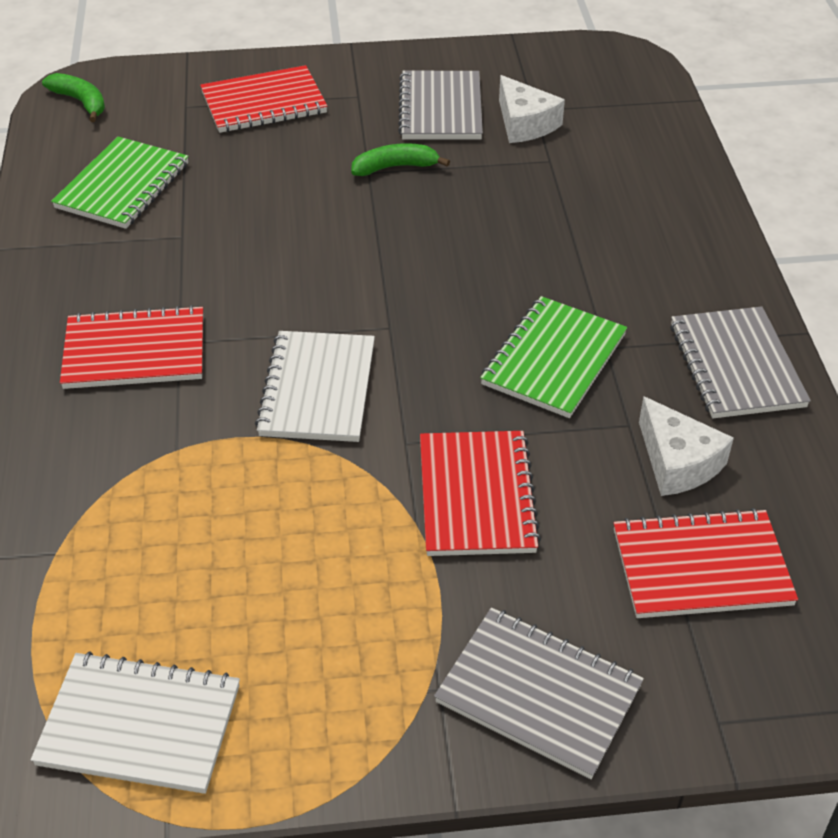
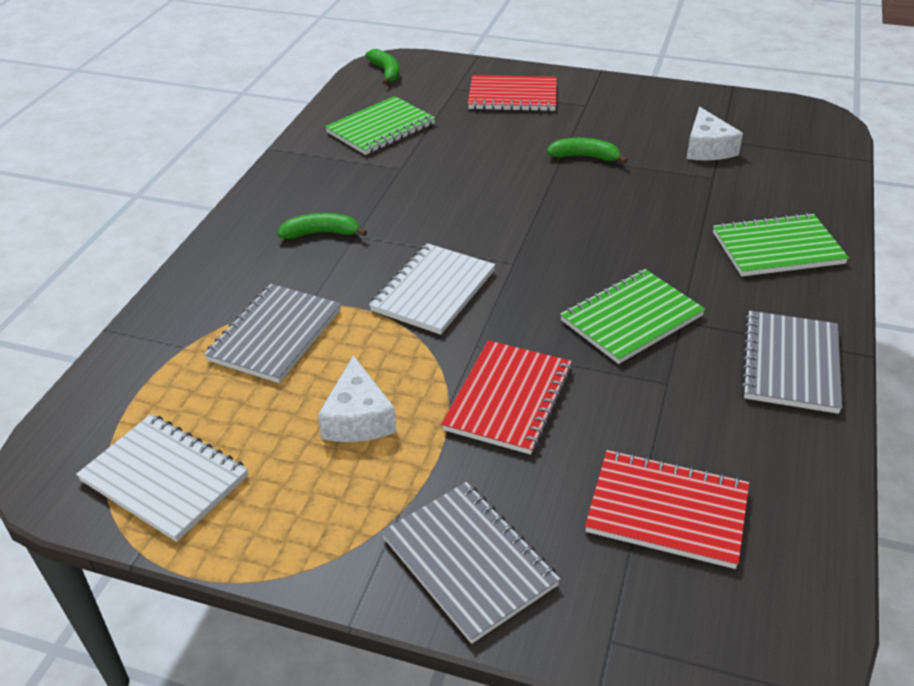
camera: 25 degrees right, 5 degrees down
(135, 351) = (321, 233): red notebook -> green banana
(440, 109) = (645, 125): grey notebook -> grey notebook (275, 335)
(658, 232) = (777, 248): none -> green notebook
(677, 462) = (693, 423): white cheese -> white cheese (358, 418)

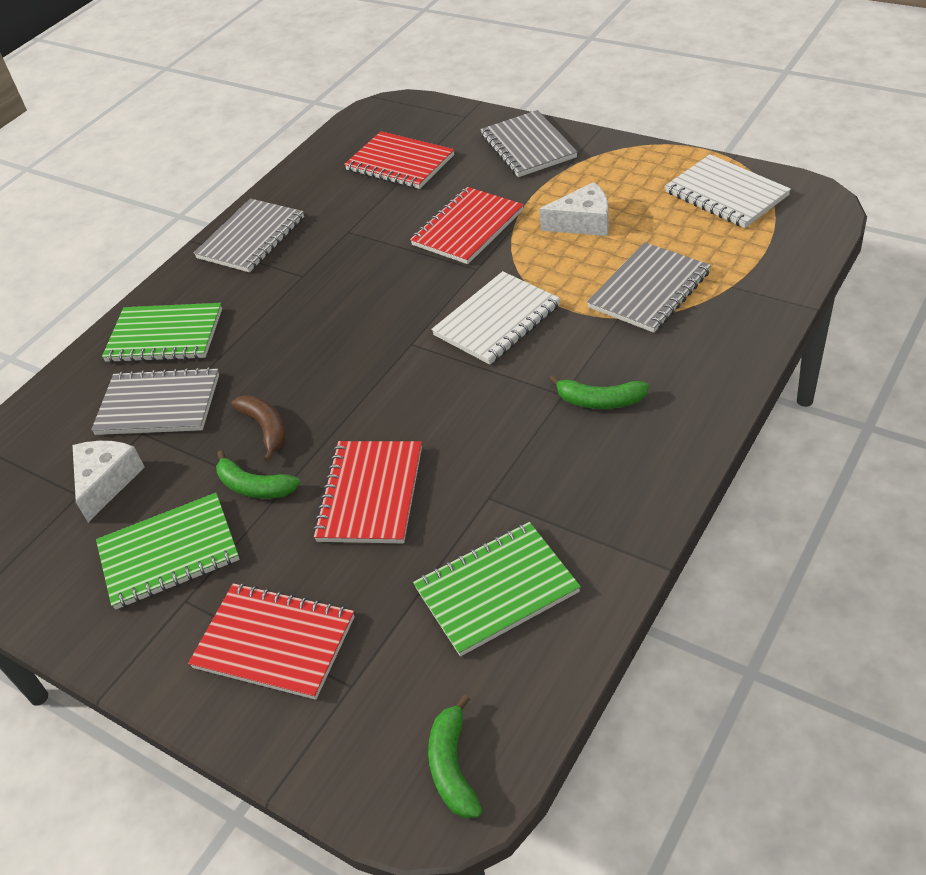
camera: 160 degrees left, 5 degrees up
(358, 418) = (583, 222): white cheese -> white cheese turned 75 degrees clockwise
(491, 161) = (370, 494): none -> red notebook
(605, 190) = (266, 428): none -> brown banana
(631, 318) = (339, 281): green notebook -> green notebook (169, 553)
(719, 196) = (158, 405): none -> grey notebook

